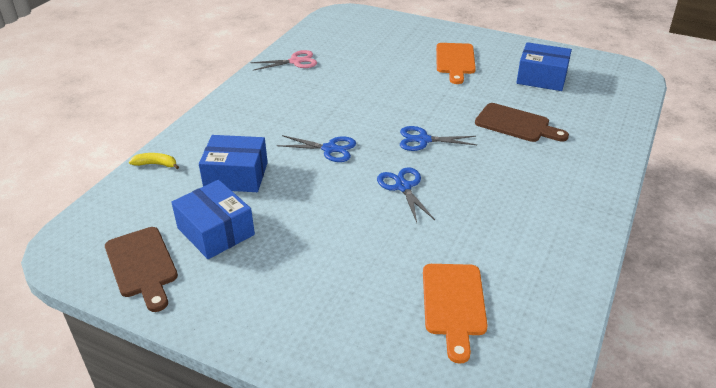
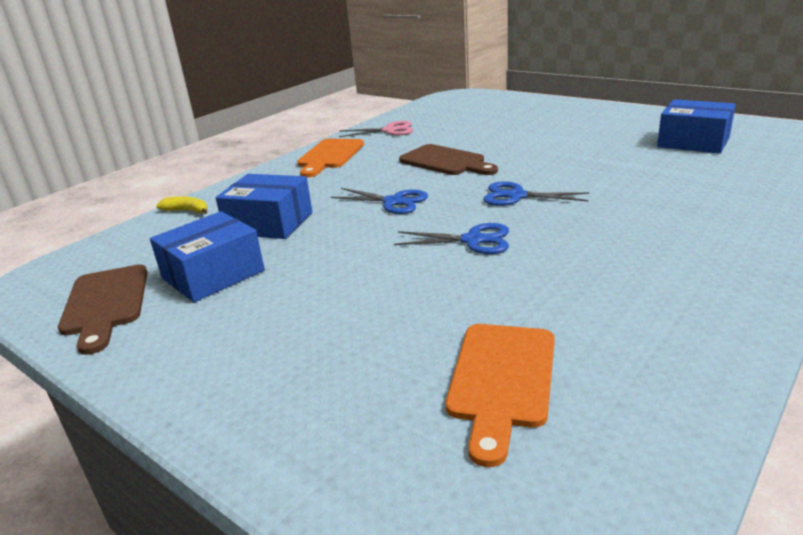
camera: 15 degrees right, 10 degrees down
(216, 231) = (213, 274): blue box -> blue box turned 75 degrees clockwise
(403, 187) = (473, 240): blue scissors -> blue scissors turned 105 degrees clockwise
(455, 61) = (580, 128): orange cutting board -> orange cutting board (330, 156)
(516, 124) = (649, 183): brown cutting board -> brown cutting board (445, 161)

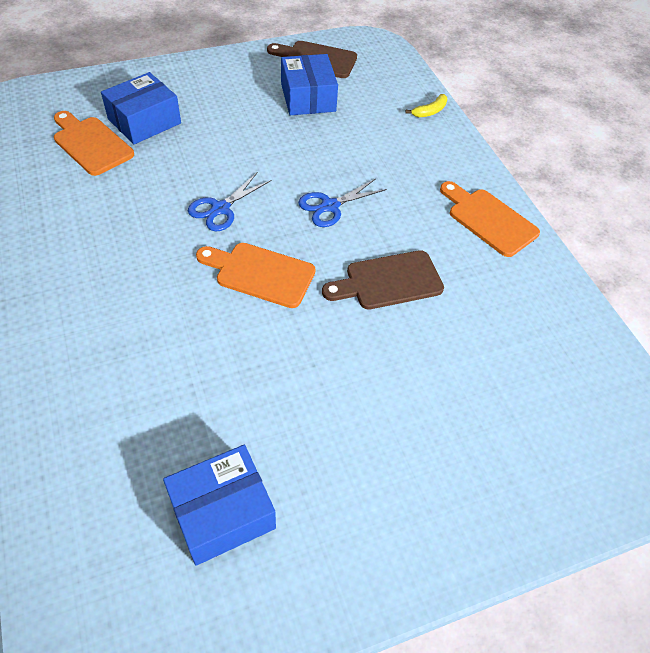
camera: 115 degrees right, 25 degrees up
(269, 223) = (361, 138): blue box -> blue box (144, 121)
(389, 130) = (538, 296): pink scissors -> none
(516, 196) = (260, 274): blue scissors -> orange cutting board

